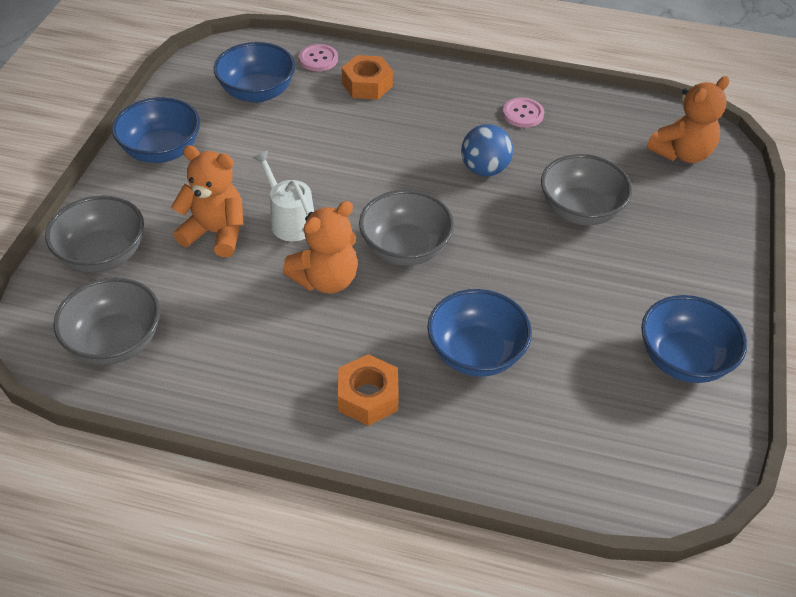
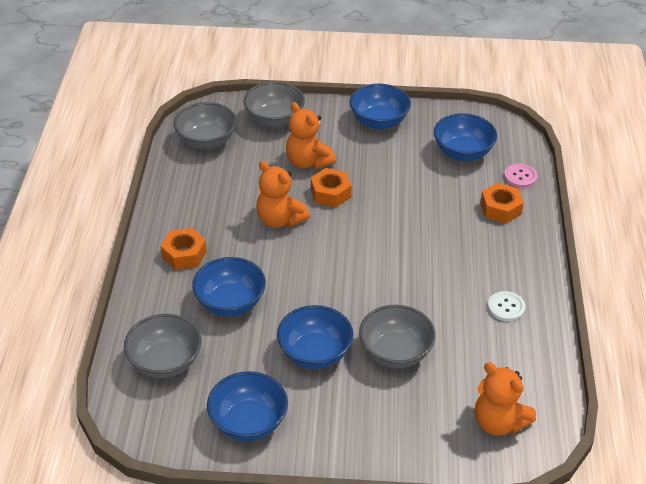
camera: 80 degrees right, 5 degrees down
(215, 233) = (308, 162): orange teddy bear -> orange teddy bear turned 135 degrees clockwise
(289, 221) = (330, 193): white watering can -> orange nut
(405, 248) = (321, 255): grey bowl -> grey bowl (165, 362)
(484, 169) = (423, 289): blue ball -> none
(523, 114) = (506, 307): pink button -> white button
(575, 280) = (315, 353): none -> blue bowl

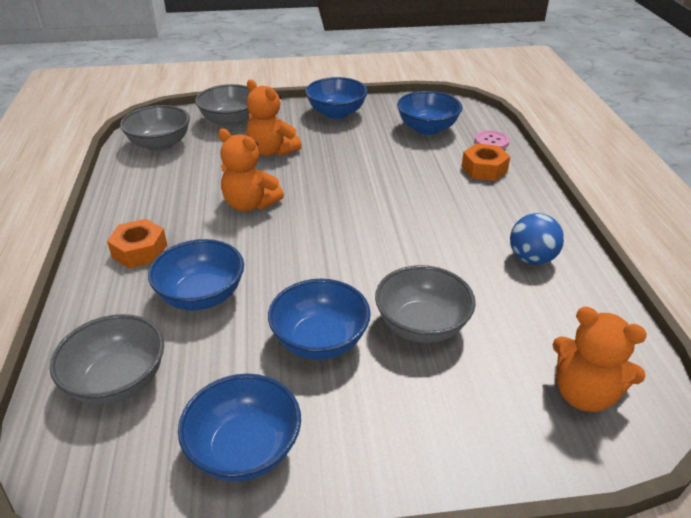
camera: 10 degrees left, 5 degrees down
(330, 193) = (302, 175): orange nut -> none
(506, 307) = (531, 259): white button -> blue ball

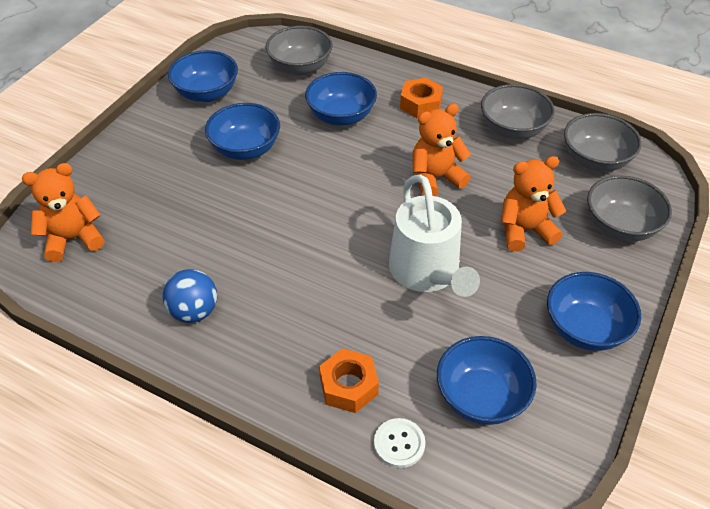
camera: 125 degrees right, 10 degrees up
(357, 174) = (427, 272): none -> white watering can
(422, 325) = (205, 200): grey bowl -> grey bowl (513, 129)
(491, 141) = (399, 444): pink button -> white button

